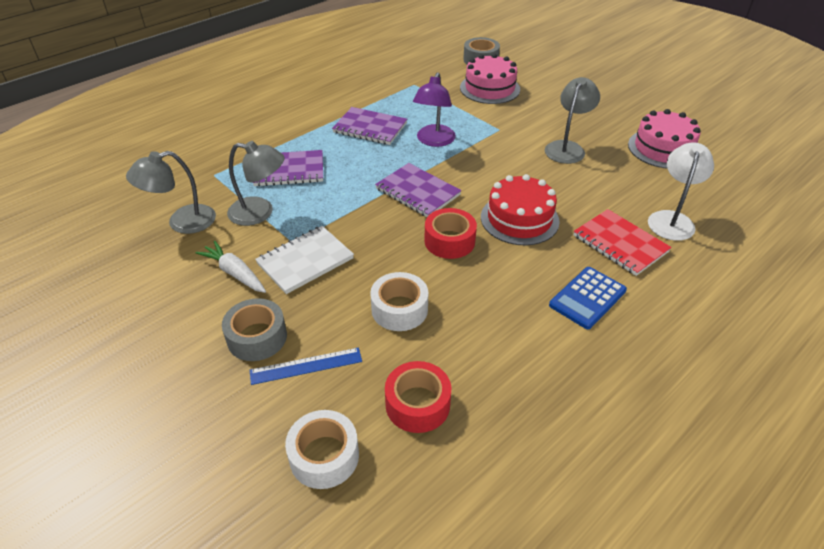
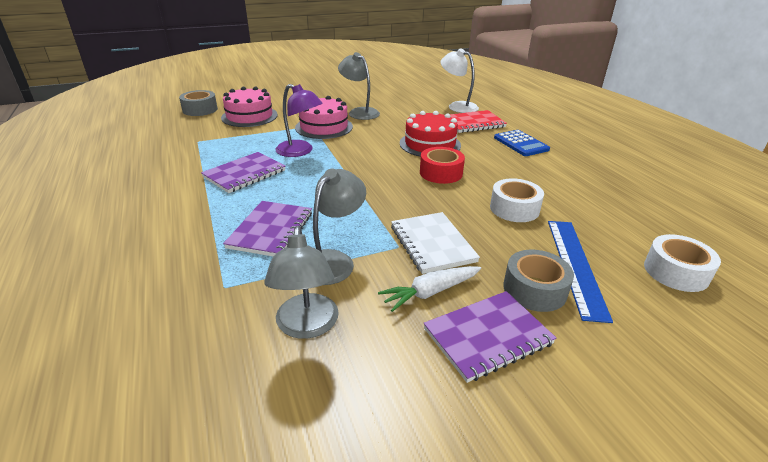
camera: 70 degrees left, 10 degrees down
(306, 366) = (575, 265): blue ruler -> blue ruler, size x1.50
(417, 192) = (367, 172): purple notebook -> purple notebook (488, 337)
(417, 404) = (617, 221): red tape -> none
(663, 148) = (386, 90): pink cake -> pink cake (324, 127)

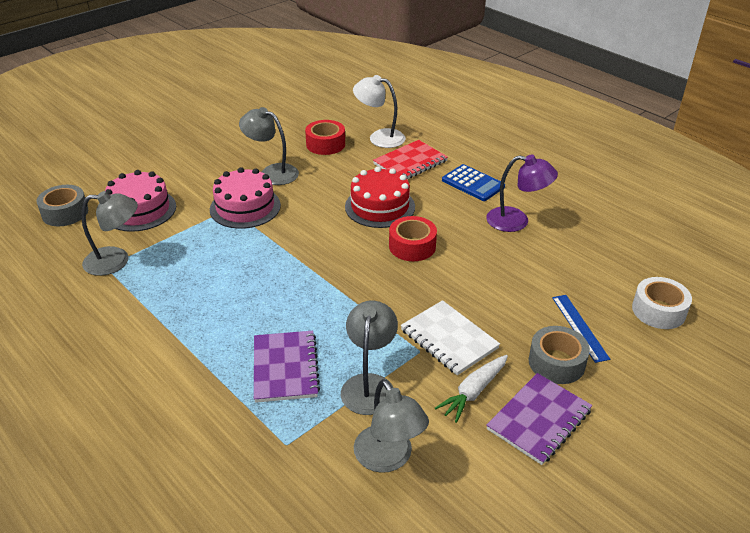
camera: 20 degrees left, 5 degrees up
(207, 139) = (116, 261): none -> grey lamp
(245, 174) = (203, 302): purple notebook -> none
(300, 151) = (242, 253): purple lamp -> purple lamp (516, 221)
(412, 104) = (325, 144): none -> red tape
(514, 208) = (503, 275): white tape -> none
(575, 265) = (579, 327): blue ruler -> blue ruler, size x0.67

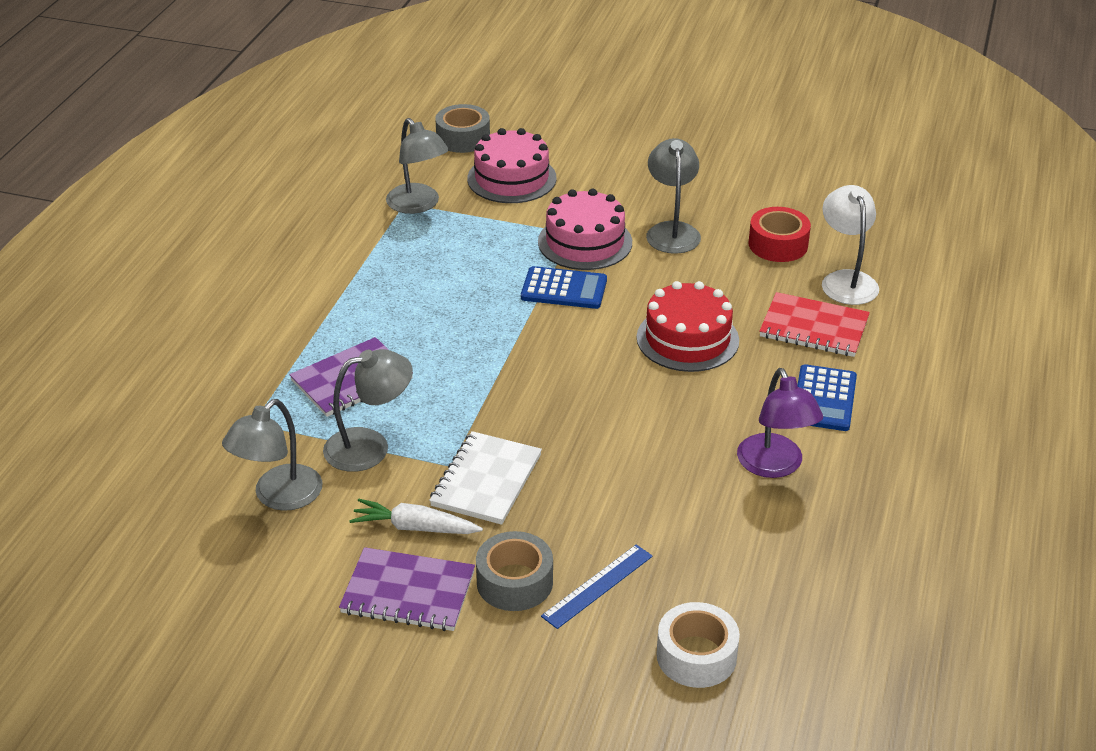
camera: 60 degrees right, 0 degrees up
(284, 233) = (564, 289): none -> blue calculator
(412, 246) = (632, 393): red tape -> none

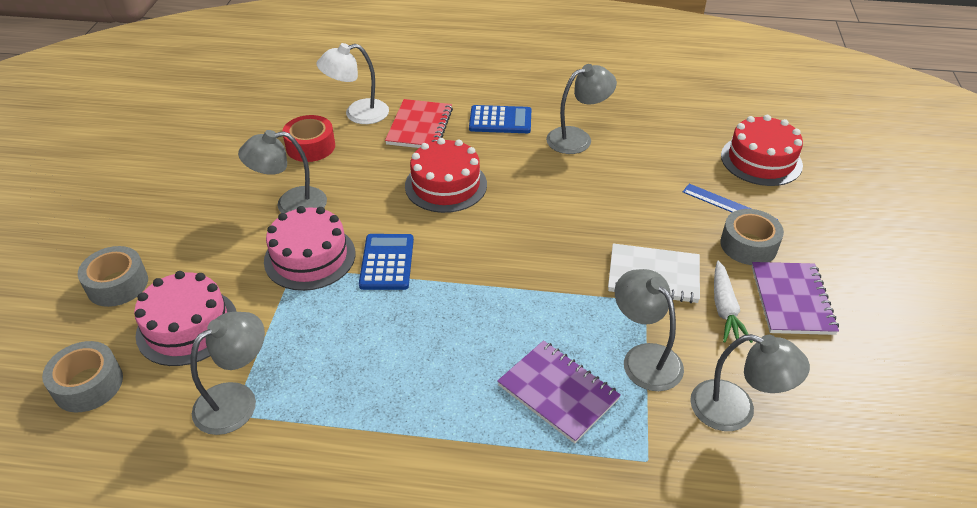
camera: 100 degrees left, 5 degrees up
(576, 142) = (117, 284): none -> grey tape
(696, 656) = (761, 160): white tape -> red cake
(774, 466) = (577, 138): purple lamp -> grey lamp

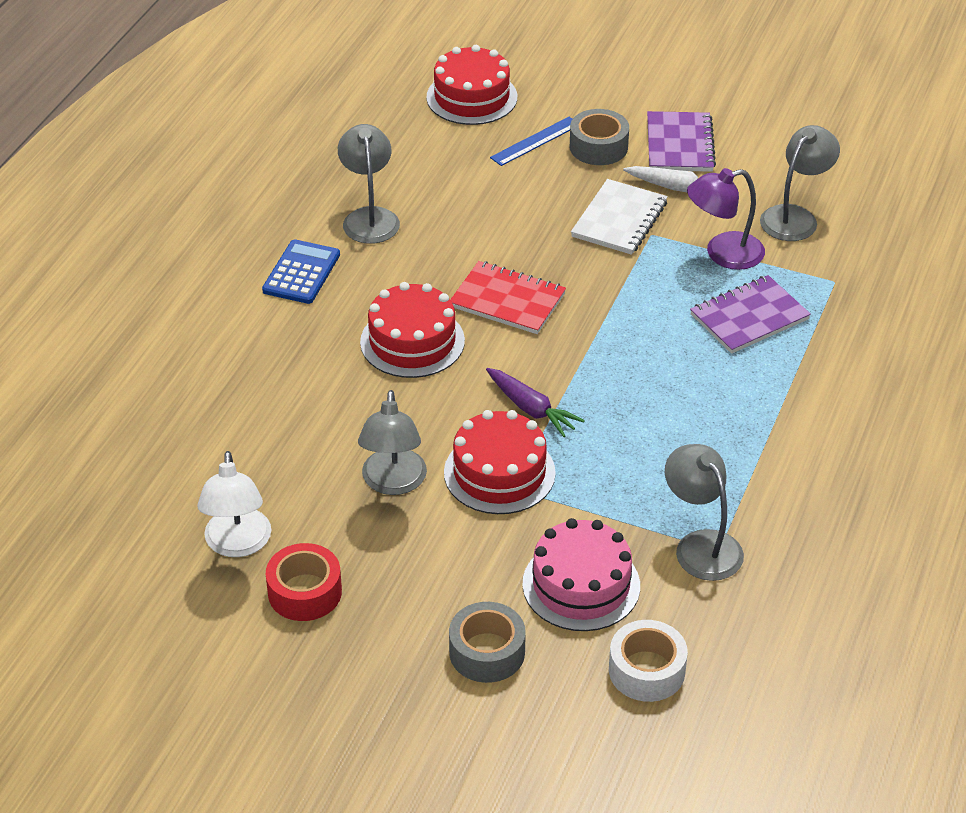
camera: 75 degrees left, 0 degrees up
(88, 384) = (646, 670): grey tape -> white tape
(310, 146) = (275, 455): red tape -> red tape (305, 592)
(310, 257) = (499, 473): pink cake -> red cake
(357, 114) = (219, 401): white lamp -> white lamp (237, 544)
(387, 262) = (531, 409): blue calculator -> purple carrot
(420, 126) = (279, 346): red notebook -> red notebook (507, 300)
(644, 358) = (723, 254): grey lamp -> purple lamp
(792, 300) = (680, 144): purple notebook -> purple notebook turned 75 degrees clockwise

